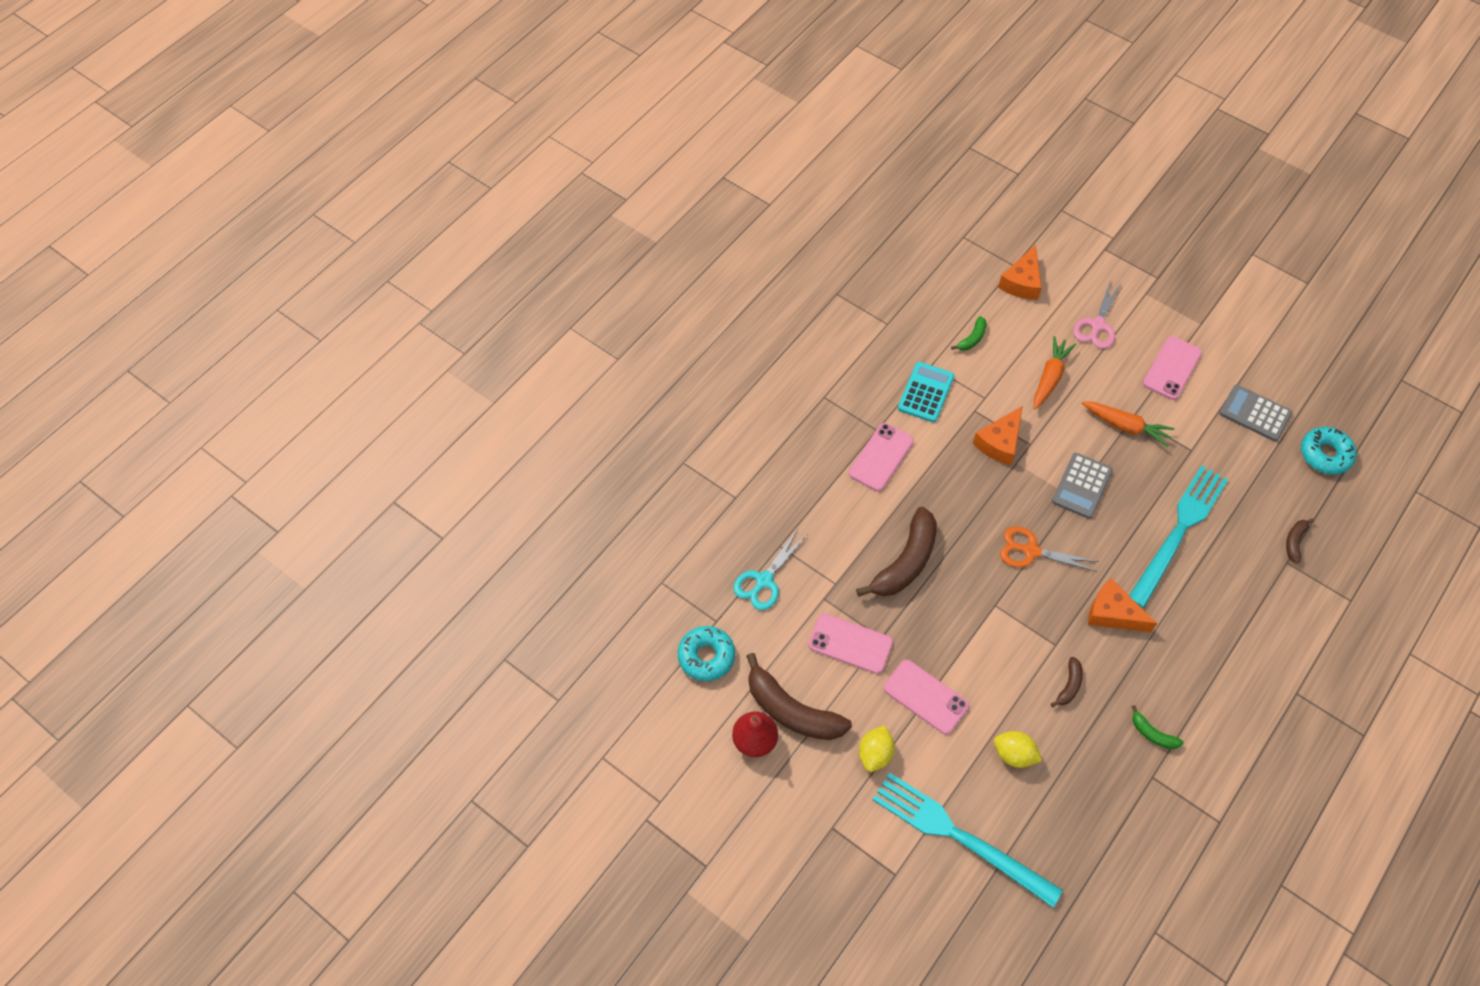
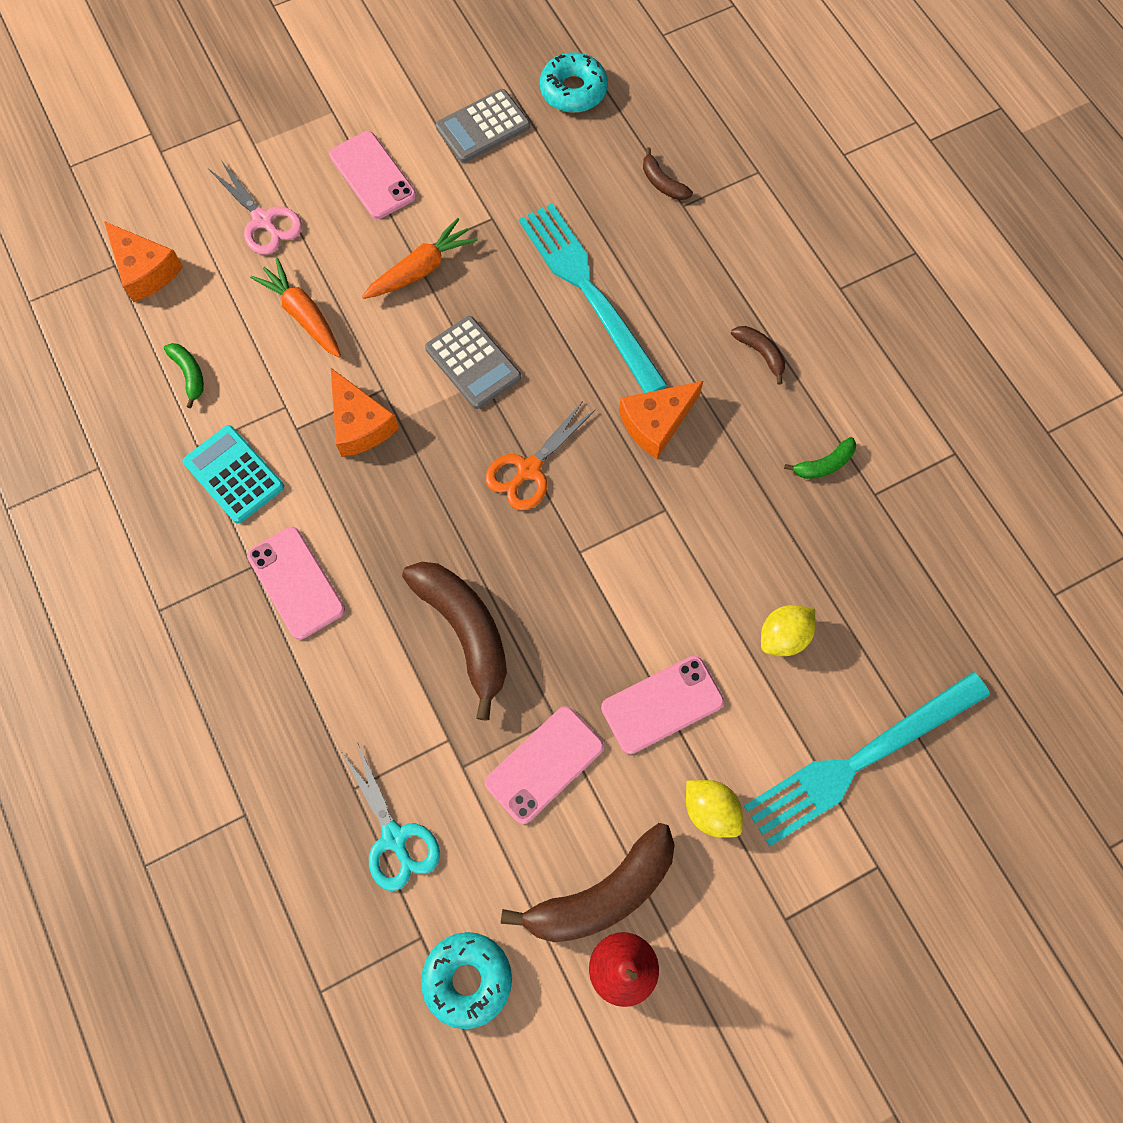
camera: 65 degrees left, 10 degrees up
(1069, 685) = (724, 523): brown banana -> brown banana (760, 353)

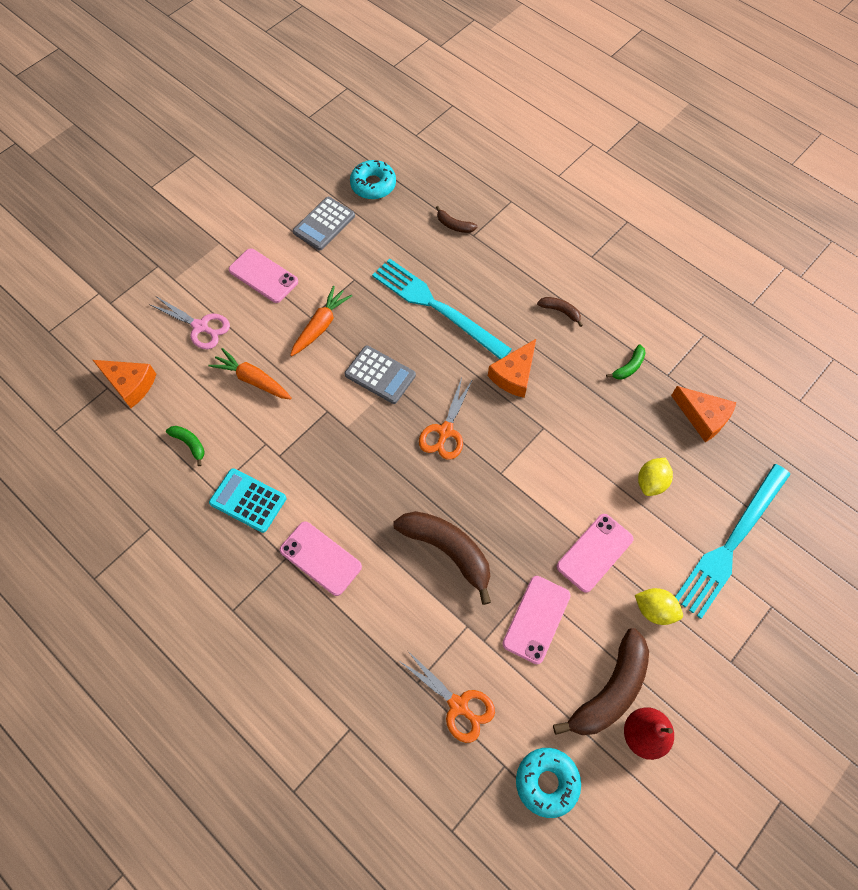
camera: 20 degrees left, 5 degrees down
(360, 424) = (321, 438): orange cheese -> orange cheese (703, 417)
(394, 838) = (458, 705): turquoise scissors -> orange scissors

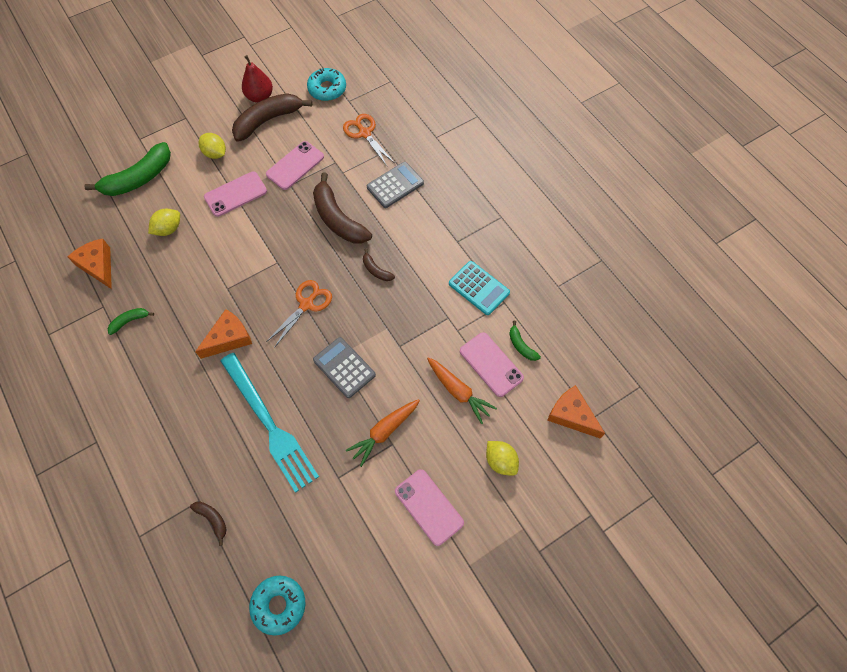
camera: 165 degrees left, 0 degrees up
(200, 327) = (500, 461): pink scissors -> yellow lemon
(320, 558) = (431, 235): pink phone -> pink phone (491, 364)
(324, 224) = (350, 560): grey calculator -> grey calculator (395, 185)
(560, 311) = (158, 389): brown banana -> brown banana (376, 270)
(731, 543) = (139, 178): turquoise fork -> green banana

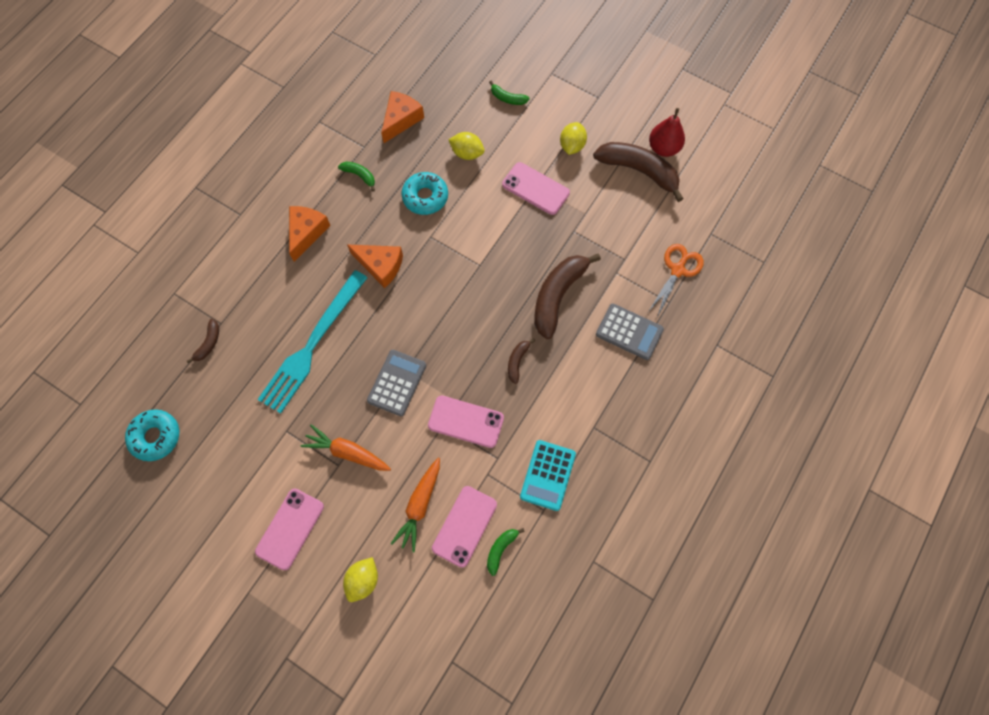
camera: 65 degrees right, 5 degrees up
(139, 178) = (507, 98): green banana -> green banana, size x0.47
(295, 165) = (598, 224): pink phone -> pink phone (466, 421)
(306, 304) = (447, 315): orange scissors -> none
(327, 89) = (713, 205): turquoise donut -> turquoise donut (425, 197)
(571, 415) = (444, 636): orange cheese -> orange cheese (306, 232)

